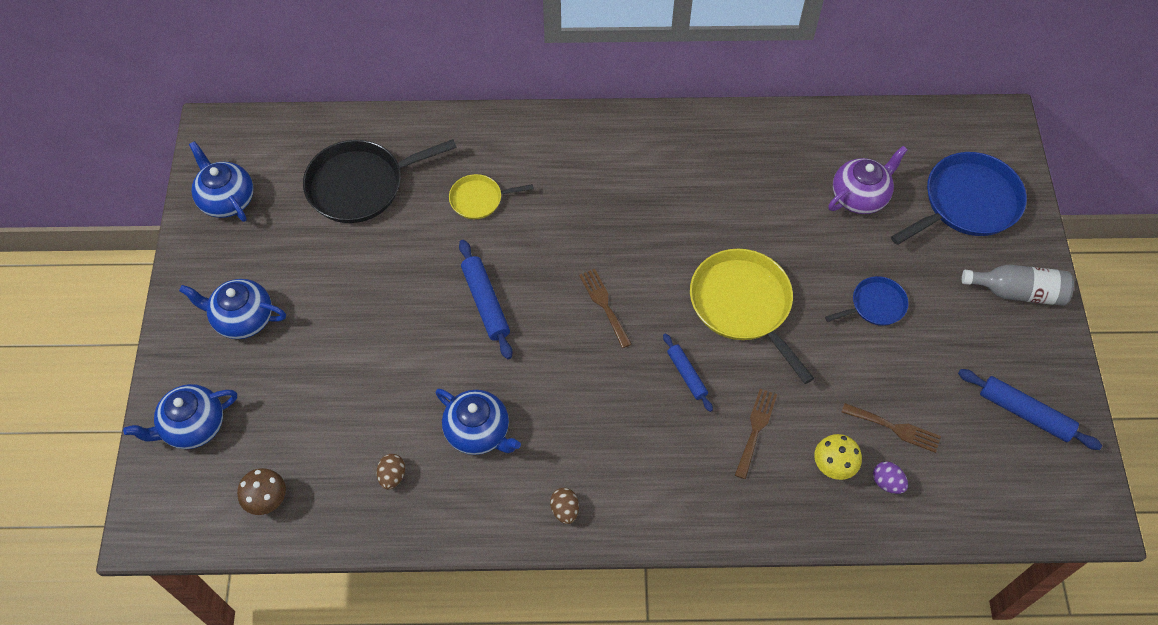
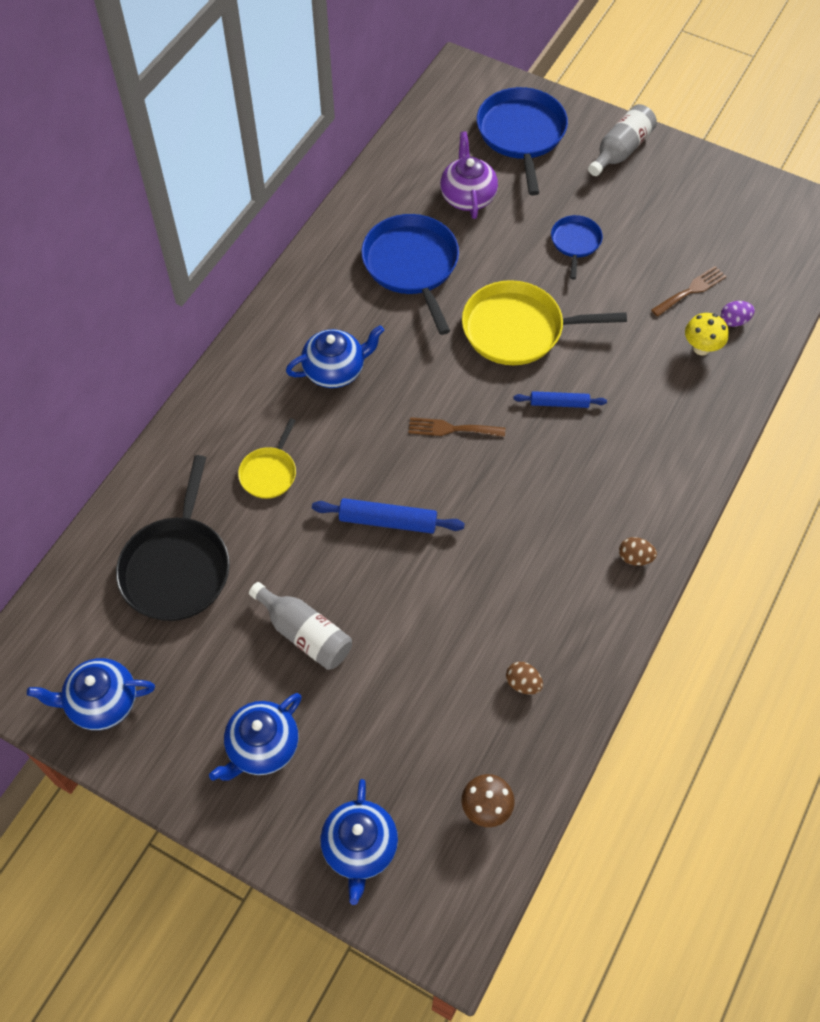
camera: 60 degrees left, 0 degrees up
(351, 297) = (305, 633): none -> grey bottle
(478, 432) = (519, 590): blue teapot -> blue teapot (335, 370)
(751, 193) = (412, 265): none -> blue pan
(756, 429) = (638, 381): brown fork -> none
(1024, 413) = (724, 206): blue rolling pin -> none

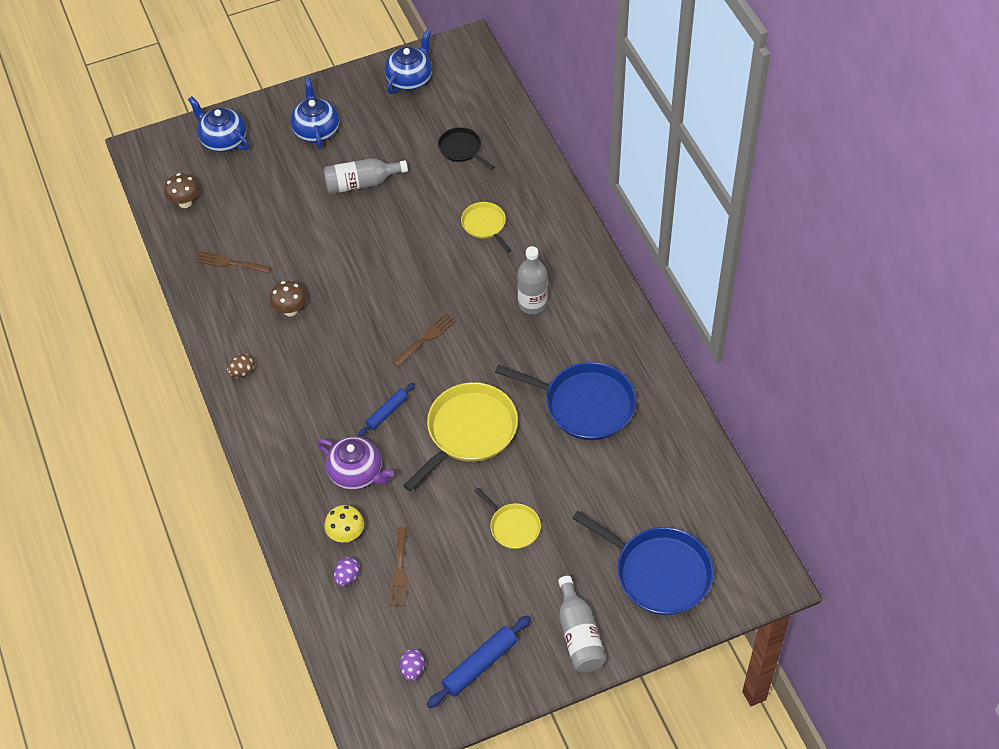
camera: 130 degrees right, 5 degrees down
(177, 567) = (461, 149): black pan -> black pan, size x0.54
(335, 370) = (532, 303): blue teapot -> grey bottle
(388, 521) = (393, 264): blue rolling pin -> blue rolling pin (480, 665)
(467, 196) = (622, 486): purple teapot -> purple teapot (356, 473)
(523, 683) = (229, 262): brown egg -> brown fork
(527, 572) = (290, 310): none -> brown mushroom
(575, 243) = (513, 526): blue pan -> yellow pan
(756, 228) = (413, 669): none -> purple egg

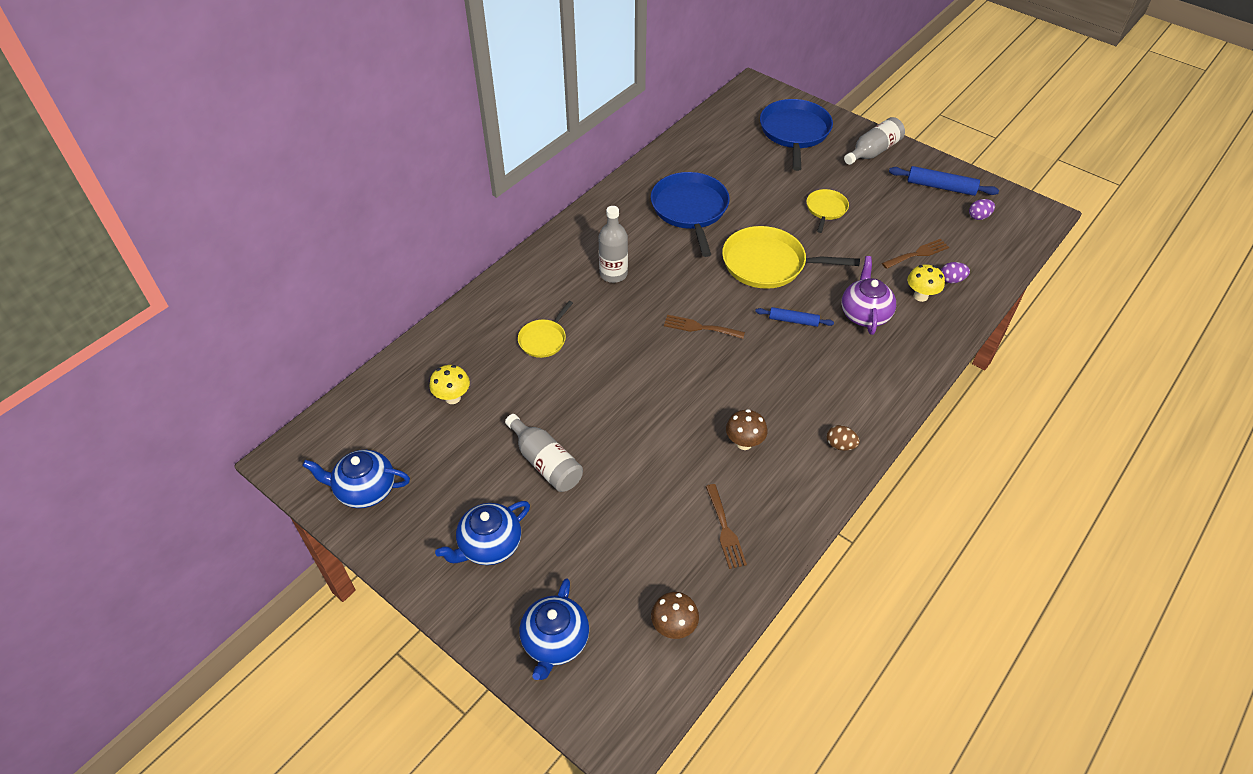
camera: 120 degrees left, 5 degrees down
(461, 149) = (453, 398): black pan -> yellow mushroom

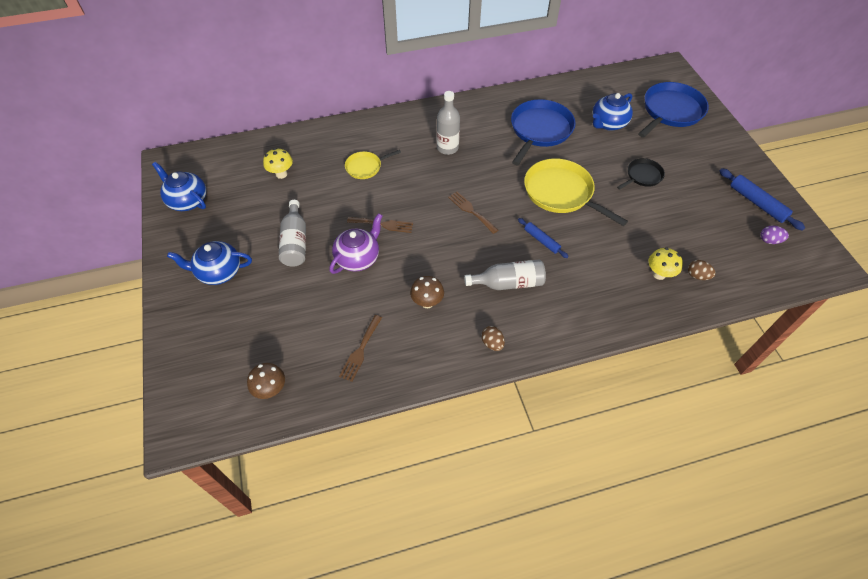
camera: 35 degrees right, 5 degrees up
(555, 641) = (199, 351): blue teapot -> blue teapot (608, 124)
(826, 209) = (642, 176): yellow pan -> black pan
(864, 314) = (600, 264): purple teapot -> purple teapot (358, 258)
(873, 151) = (723, 151): grey bottle -> grey bottle (508, 283)
(918, 254) = (687, 242): brown fork -> brown fork (383, 224)
(951, 280) = (697, 276): purple egg -> brown egg

